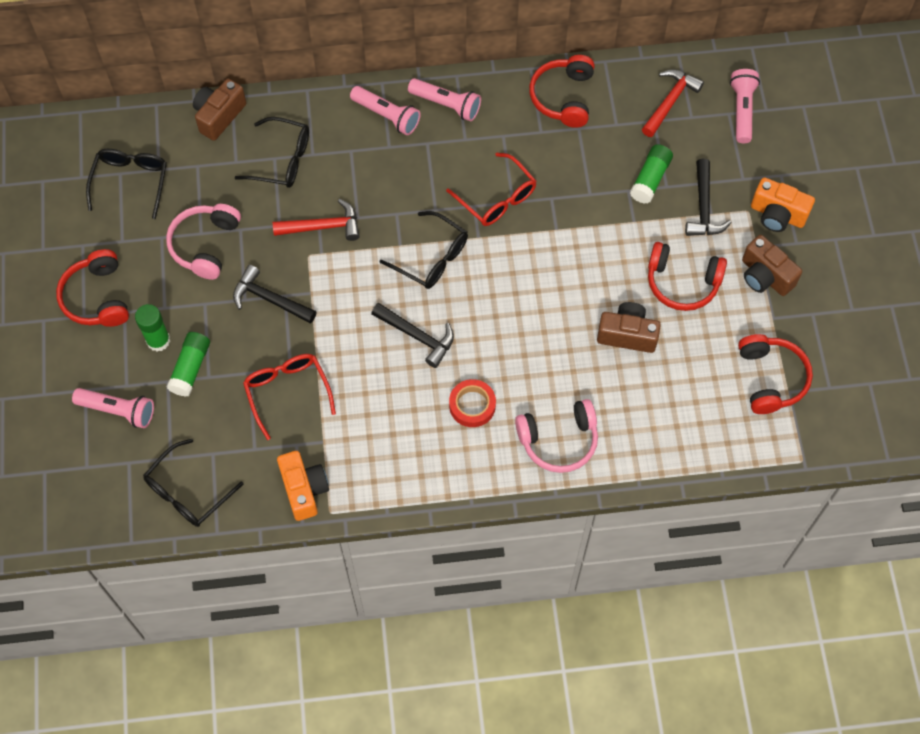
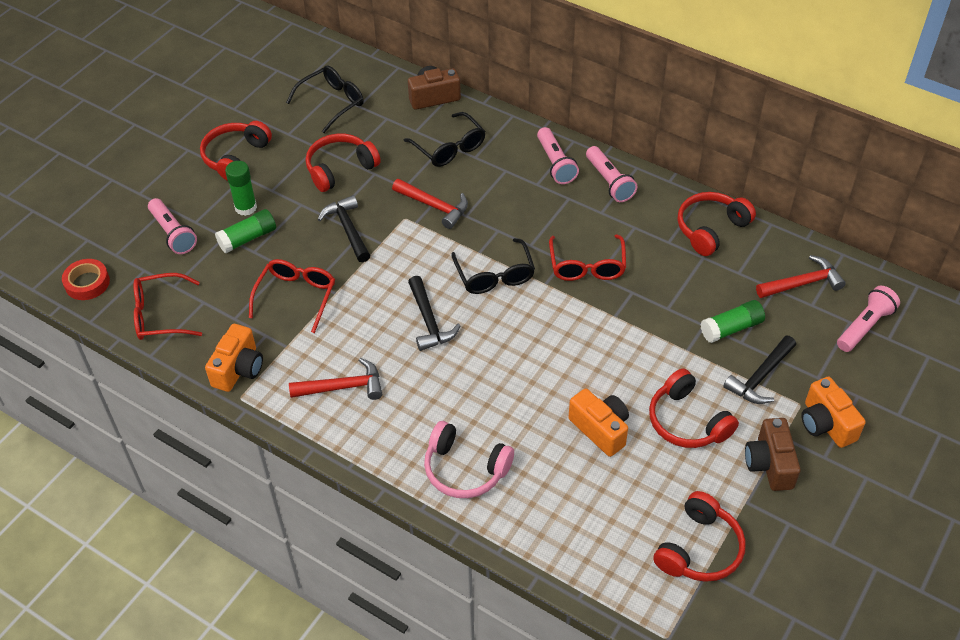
camera: 40 degrees right, 15 degrees down
(188, 491) = (161, 315): black glasses -> red glasses
(205, 245) = (340, 168): pink headphones -> red headphones
(403, 443) = (343, 387): none -> red hammer
(472, 405) = (422, 396): red tape -> red tape (87, 283)
(627, 334) = (600, 429): brown camera -> orange camera

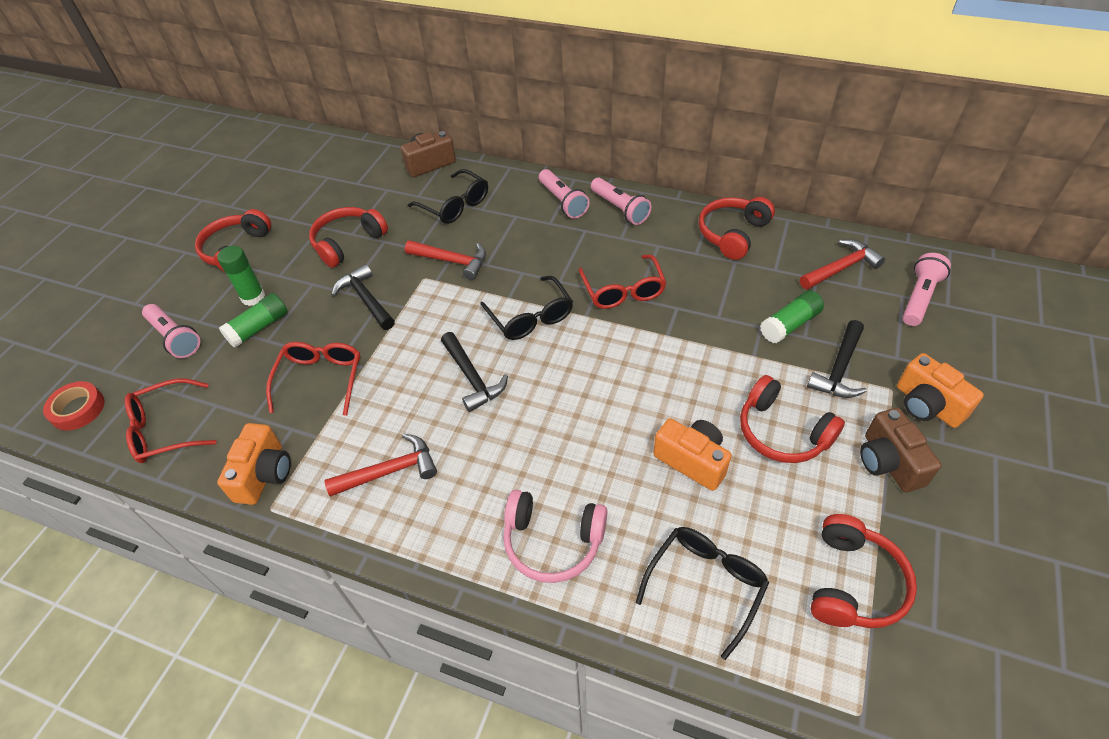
camera: 10 degrees left, 0 degrees up
(331, 103) = (329, 185): black glasses -> black glasses (705, 585)

